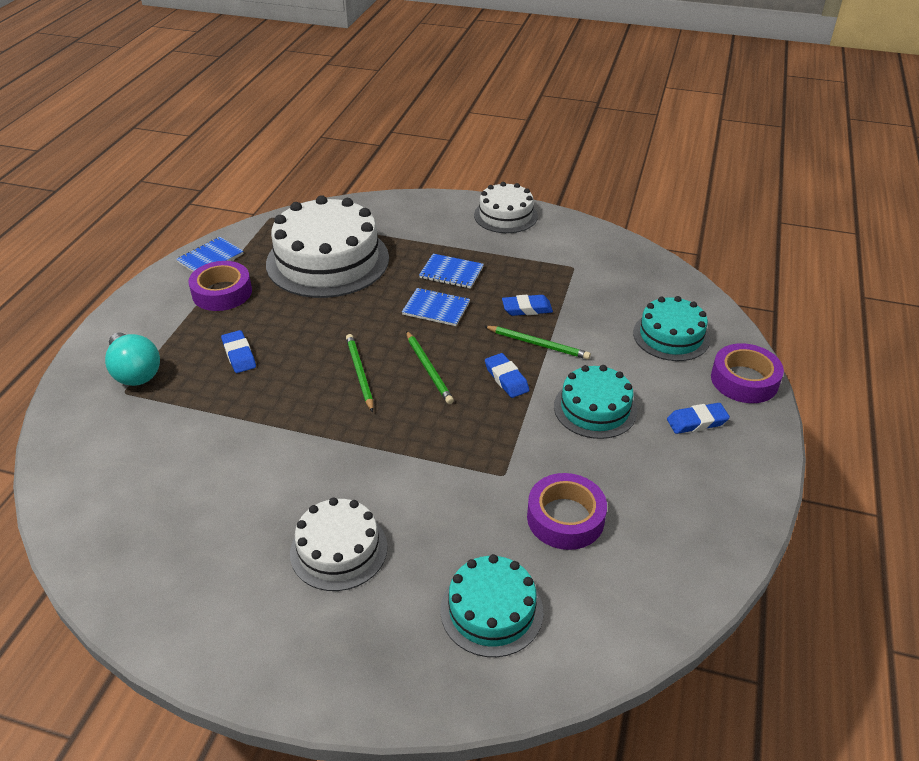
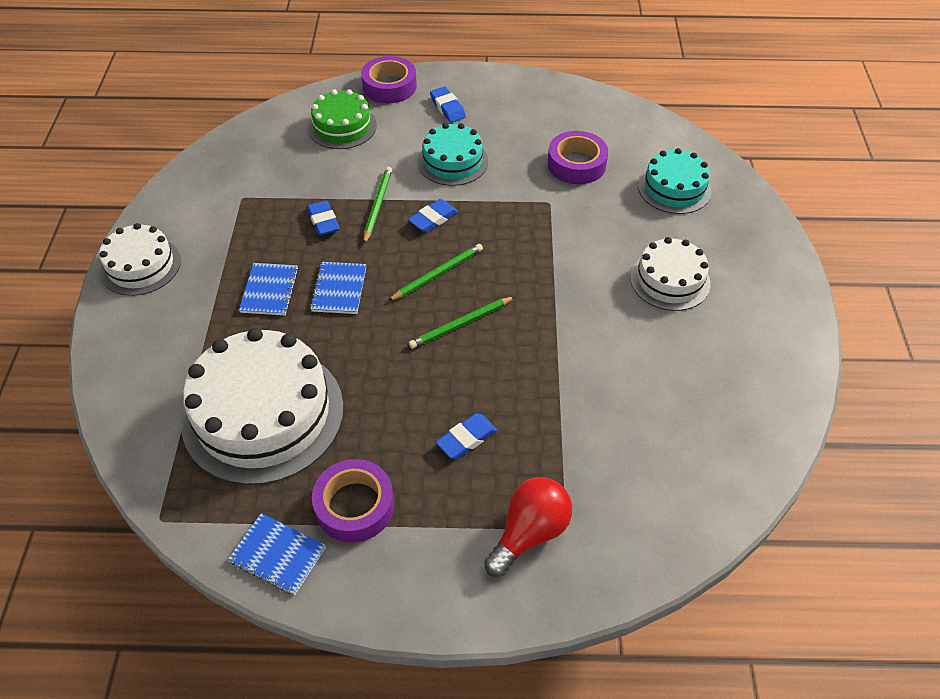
camera: 105 degrees left, 10 degrees up
(135, 372) = (529, 533): turquoise light bulb -> red light bulb
(671, 336) = (342, 126): turquoise cake -> green cake

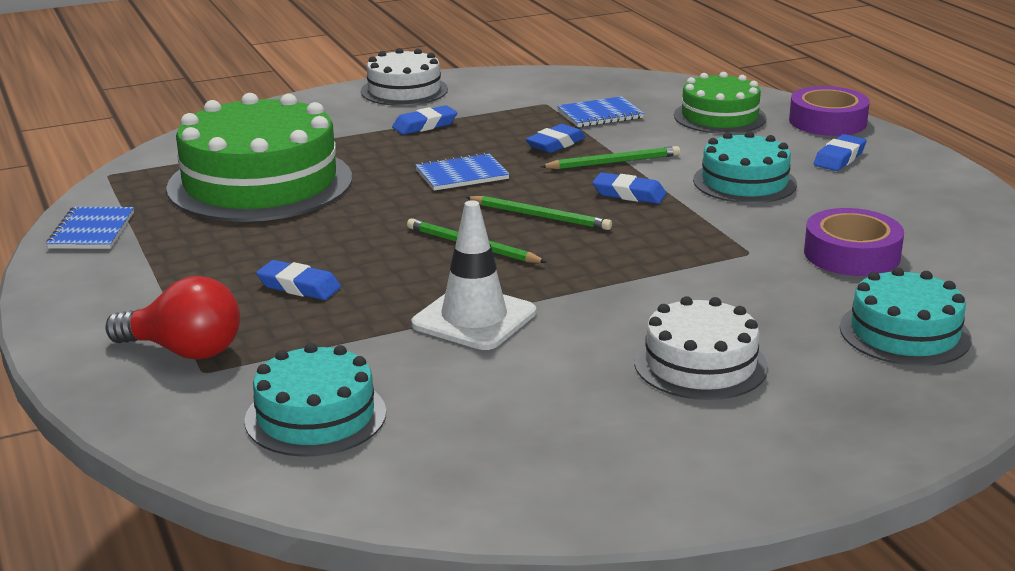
camera: 65 degrees right, 25 degrees down
(227, 278) = (425, 125): none -> blue eraser
(263, 414) = (260, 183): white cake -> green cake
(269, 290) = (427, 146): blue notebook -> blue notebook (600, 114)
(354, 506) = (170, 250): purple tape -> none
(565, 359) = (474, 318): none -> white traffic cone
(651, 479) = (315, 416): none -> turquoise cake

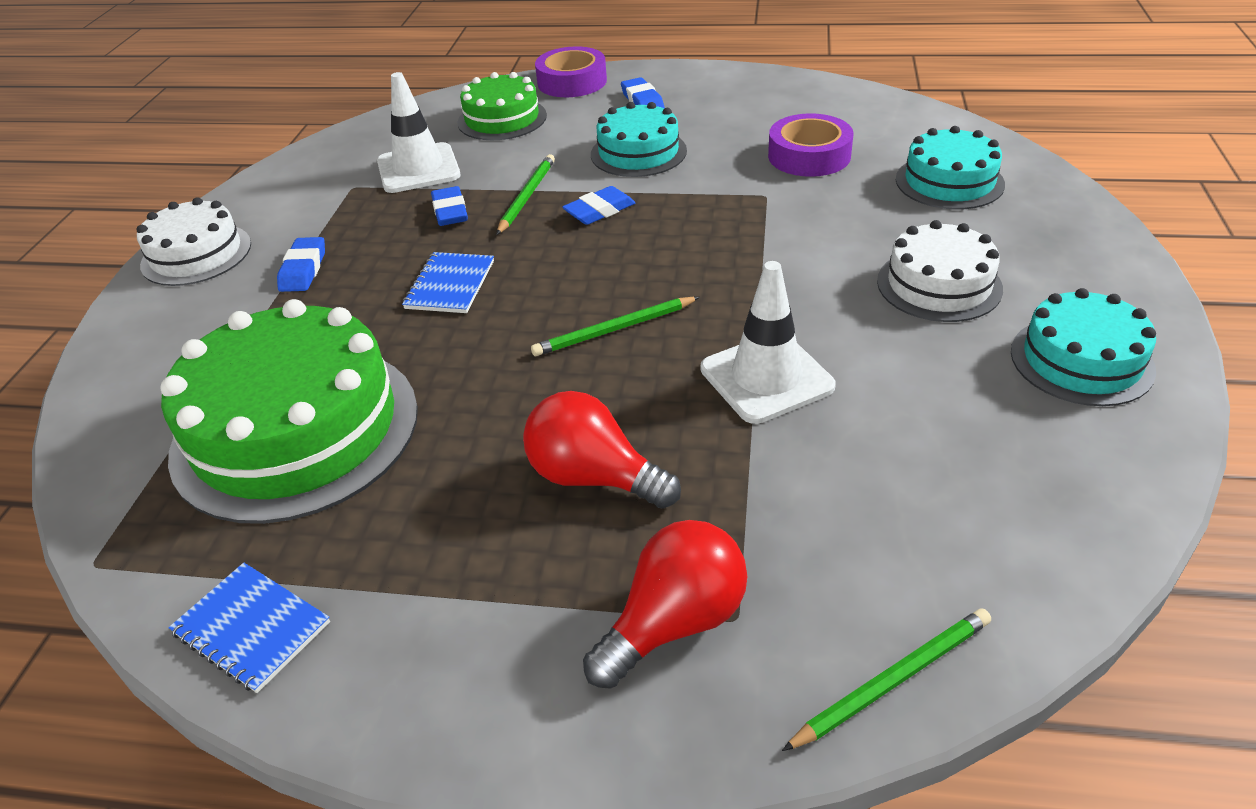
camera: 55 degrees left, 15 degrees up
(299, 286) = (594, 477): blue eraser -> red light bulb
(315, 416) = (896, 552): turquoise cake -> turquoise cake (1081, 360)
(540, 216) = (592, 271): green pencil -> green pencil (892, 680)
(600, 114) = (418, 169): blue notebook -> white traffic cone

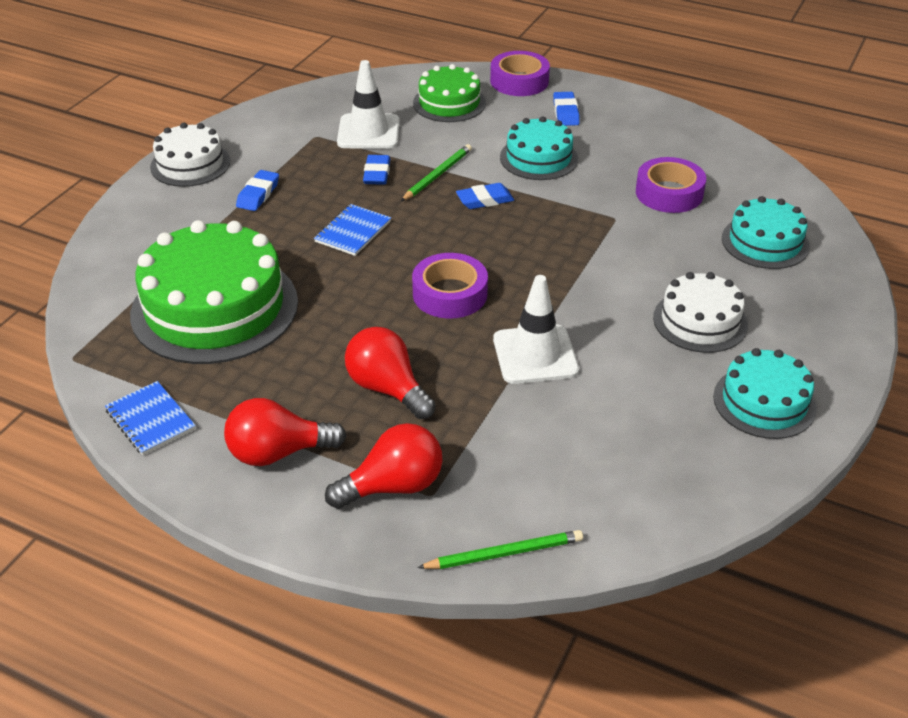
camera: 15 degrees right, 0 degrees up
(475, 622) = (278, 452): none -> red light bulb
(614, 330) = (450, 294): green pencil -> purple tape

